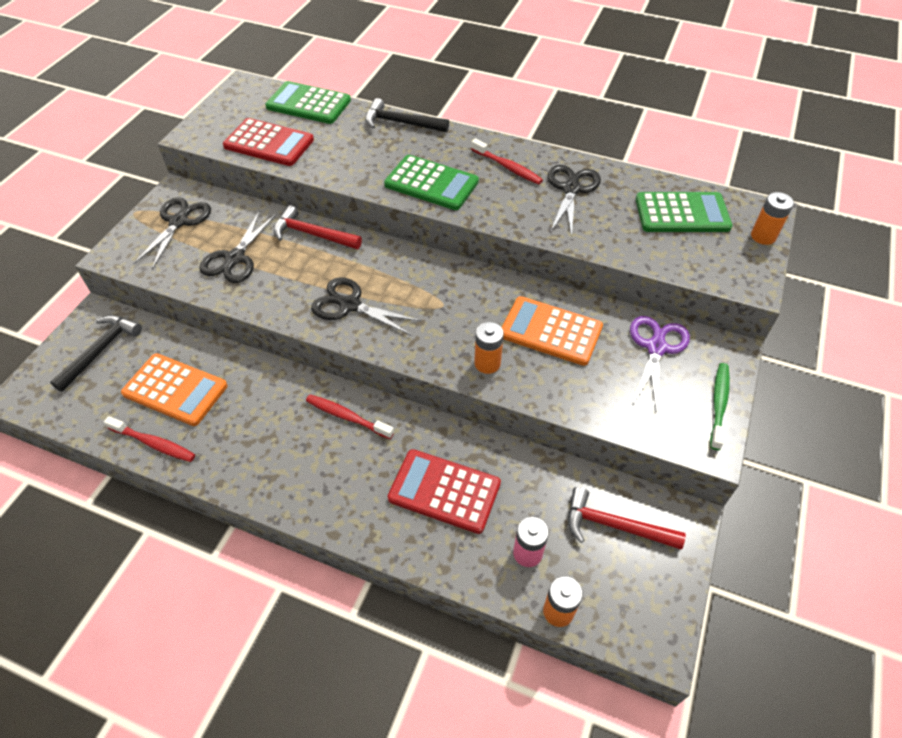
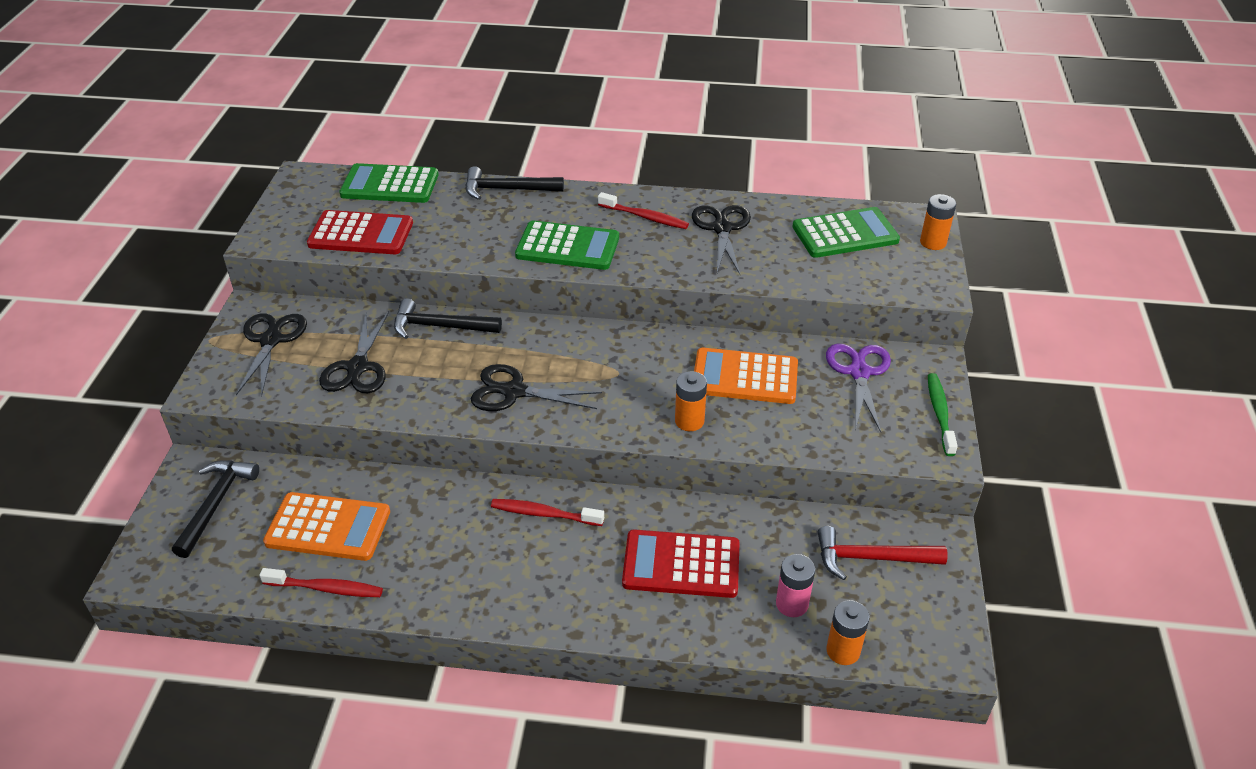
camera: 15 degrees left, 10 degrees down
(312, 234) = (440, 326): red hammer -> black hammer

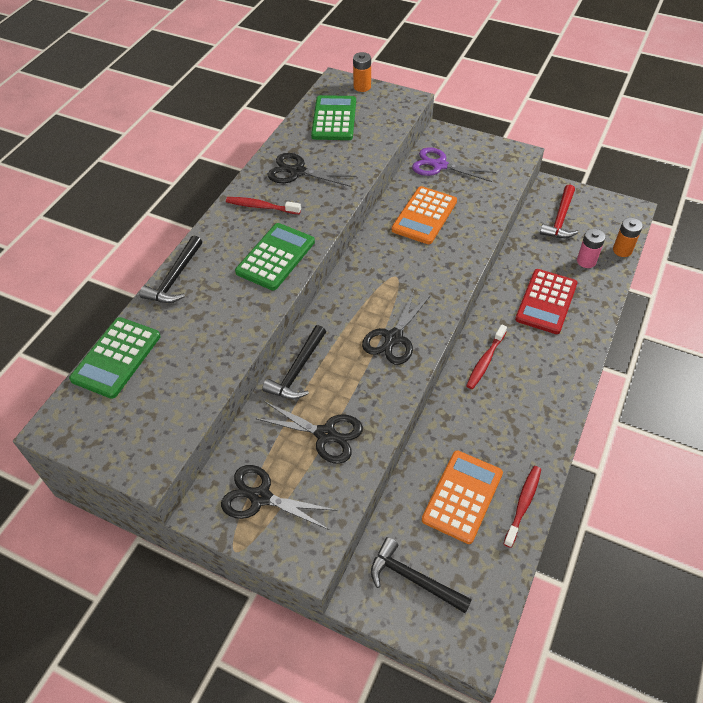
camera: 70 degrees left, 10 degrees up
(361, 234) = (183, 389): red calculator -> none
(645, 217) = (261, 207): red toothbrush -> red toothbrush turned 120 degrees counterclockwise
(689, 421) = (456, 252): orange battery -> none
(940, 413) = (486, 145): green toothbrush -> none

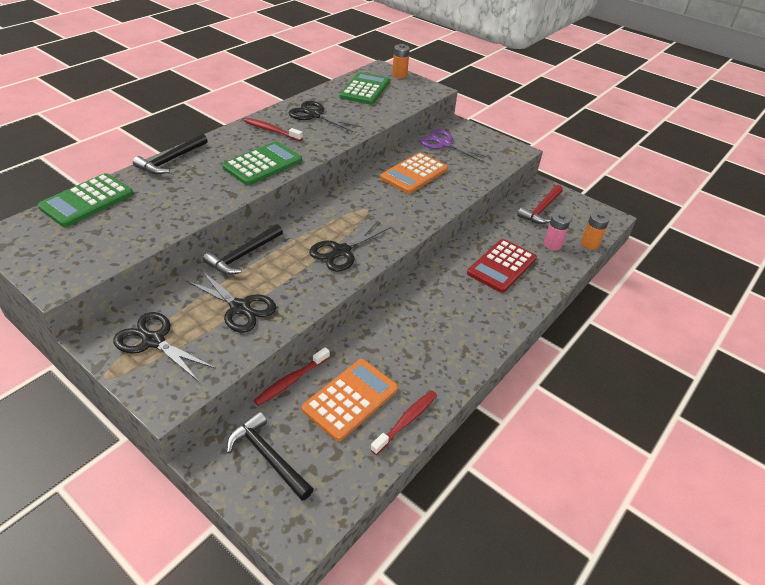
camera: 10 degrees right, 10 degrees down
(485, 361) = (424, 297): red toothbrush -> red toothbrush (291, 381)

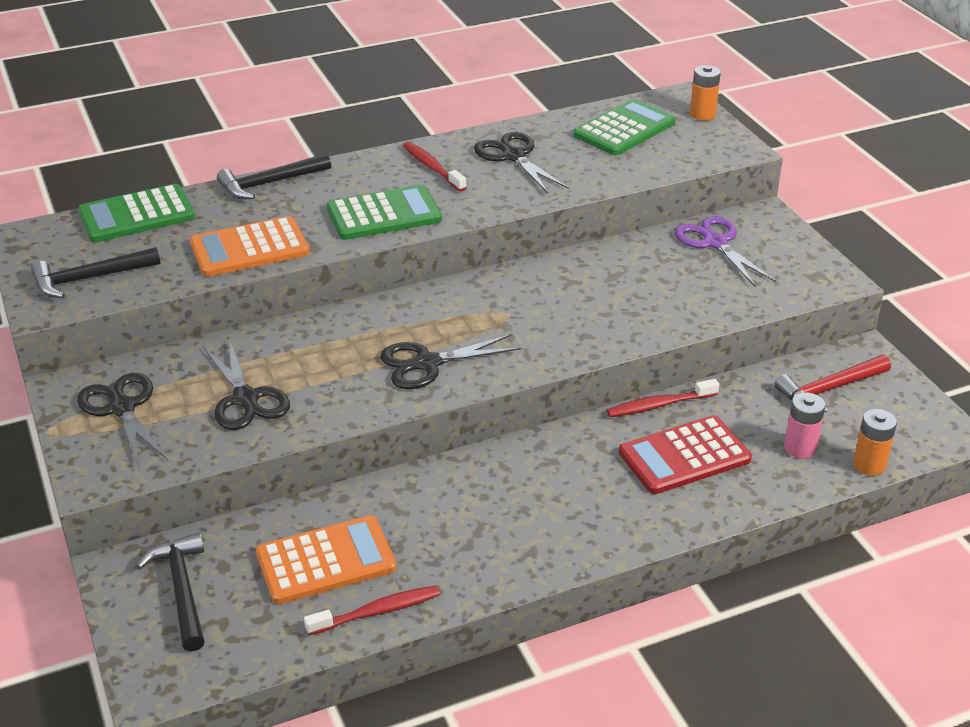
camera: 30 degrees right, 5 degrees down
(243, 255) = (295, 334): black hammer -> black hammer (89, 279)
(291, 381) = (268, 514): red toothbrush -> red toothbrush (659, 405)
(414, 174) = (624, 279): orange calculator -> orange calculator (249, 248)

